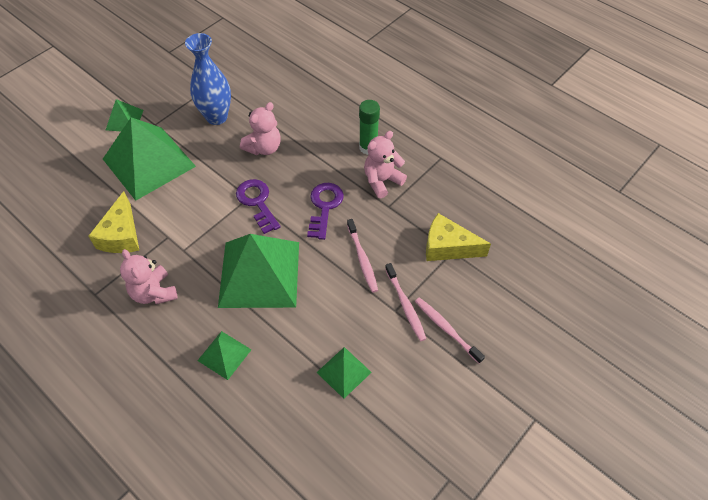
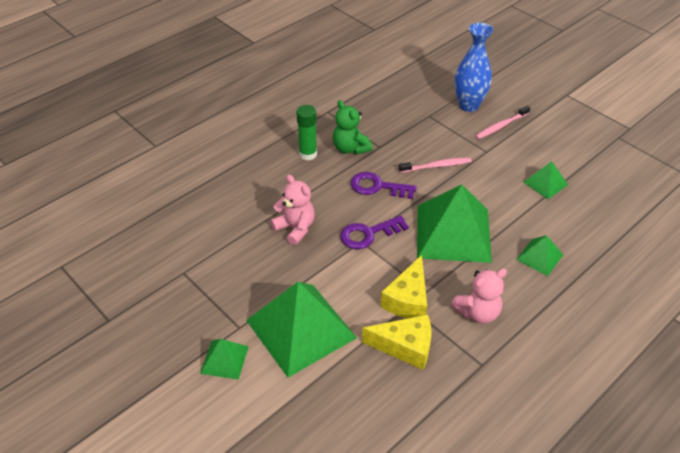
camera: 85 degrees left, 10 degrees down
(216, 117) = (240, 268): blue vase -> blue vase (468, 105)
(382, 181) = (350, 148): pink teddy bear -> green teddy bear
(405, 305) = (481, 145): pink toothbrush -> none
(448, 247) = (424, 117): yellow cheese -> yellow cheese (407, 299)

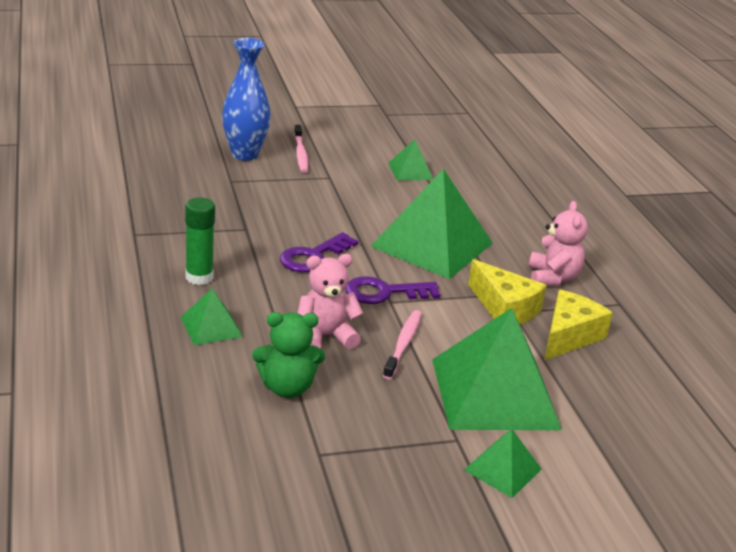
camera: 65 degrees left, 15 degrees down
(350, 148) = (225, 246): green teddy bear -> green teddy bear (287, 387)
(368, 234) = (384, 292): purple key -> purple key turned 75 degrees clockwise
(436, 166) = (320, 211): pink toothbrush -> pink toothbrush (403, 344)
(539, 257) = (506, 217): green pyramid -> green pyramid (211, 327)

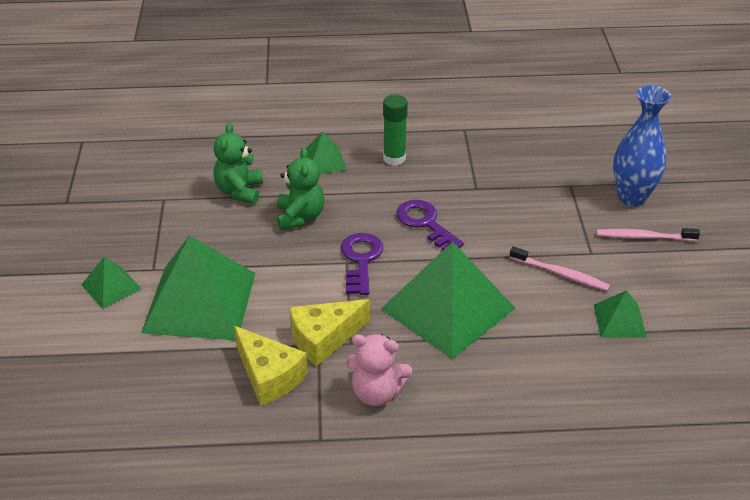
camera: 105 degrees right, 10 degrees up
(325, 336) = (300, 217): pink teddy bear -> green teddy bear
(403, 344) = (280, 259): pink toothbrush -> pink toothbrush (561, 274)

